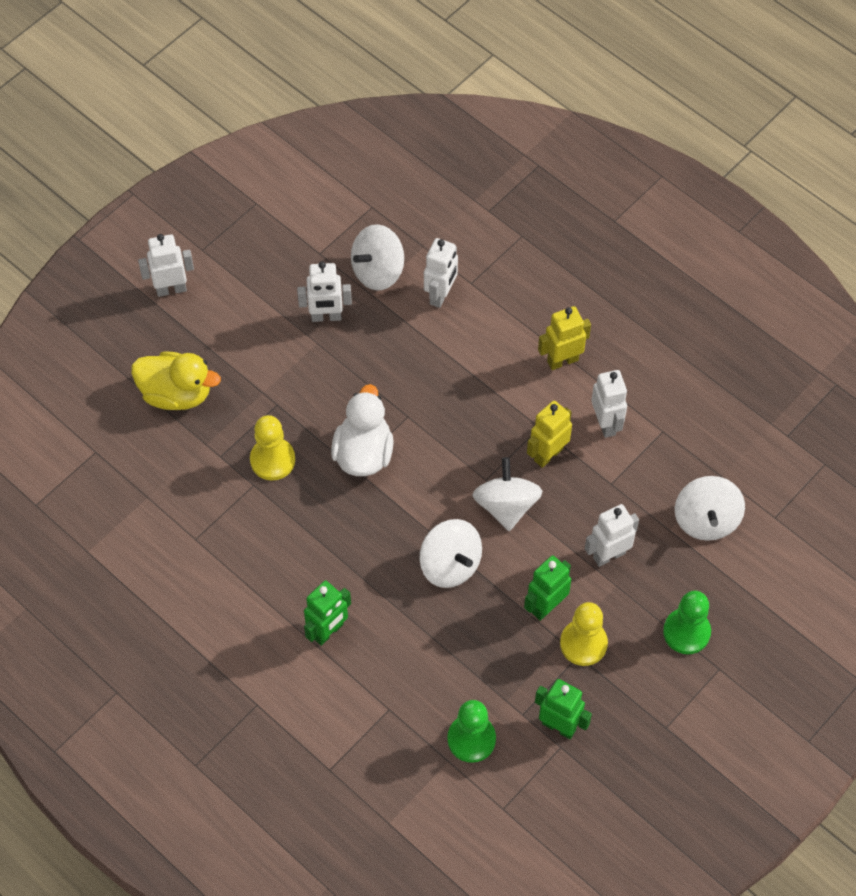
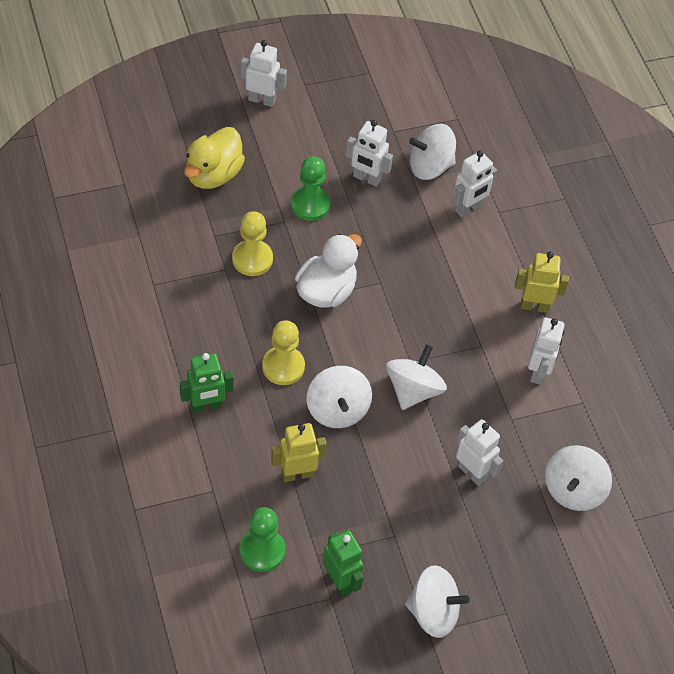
camera: 25 degrees right, 5 degrees down
(176, 394) = (213, 174): yellow duck -> yellow duck turned 75 degrees clockwise
(546, 606) = (393, 483): green robot -> none
(548, 454) = (474, 369): yellow robot -> yellow robot (297, 474)
(583, 643) = (404, 529): yellow pawn -> yellow pawn (283, 367)
(609, 555) = (472, 472): white robot -> white robot turned 45 degrees clockwise
(657, 706) = (433, 612): none -> white spinning top
(686, 632) = (497, 568): green pawn -> green pawn (310, 204)

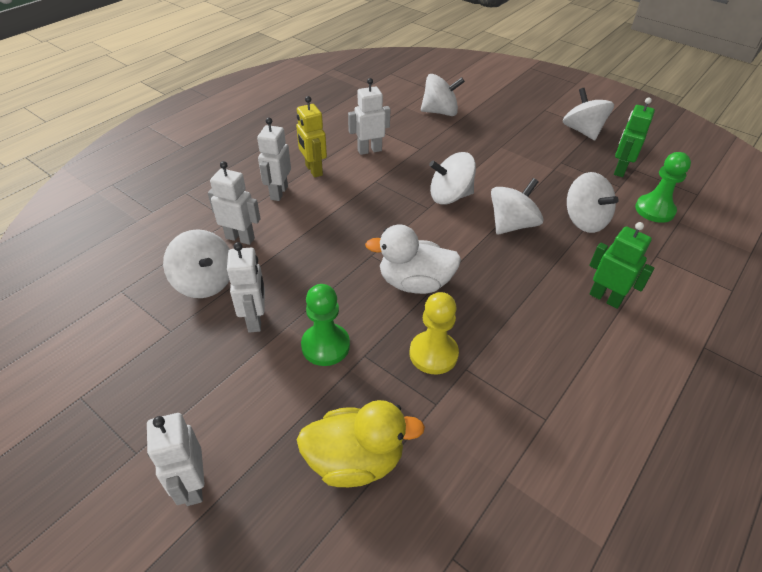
camera: 120 degrees left, 10 degrees down
(283, 367) = (514, 271): yellow pawn -> none
(297, 474) = (584, 220): yellow robot -> white spinning top
(472, 472) = (478, 149): white robot -> white robot (278, 193)

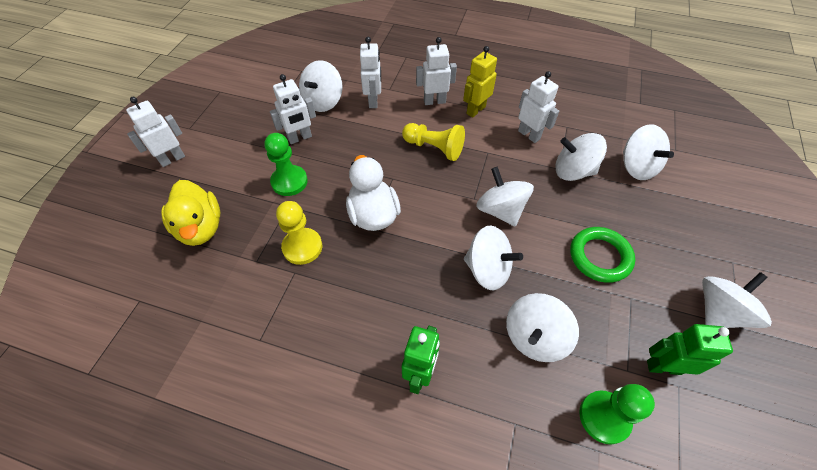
camera: 70 degrees right, 10 degrees up
(347, 213) = (434, 148): none -> yellow pawn
(427, 143) = (573, 171): none -> white spinning top
(520, 162) = (599, 257): none -> green ring

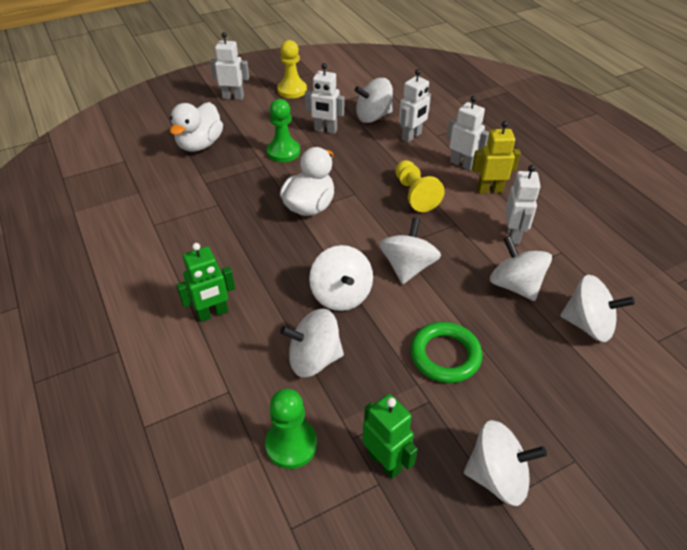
camera: 45 degrees right, 10 degrees down
(201, 228) = (200, 144): yellow duck -> white duck
(302, 247) = (241, 194): yellow pawn -> yellow pawn (292, 90)
(637, 167) = (588, 325): white spinning top -> white spinning top turned 90 degrees counterclockwise

